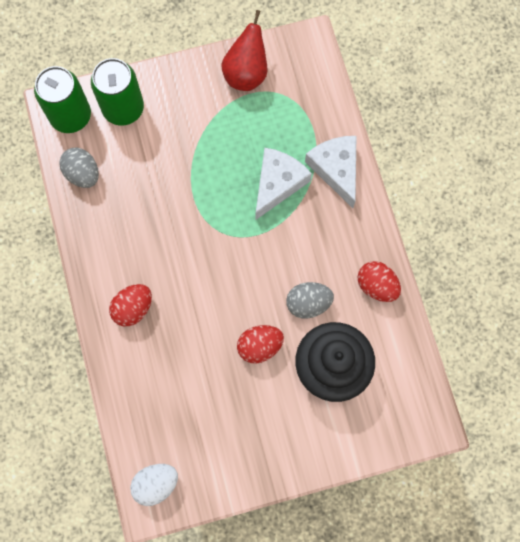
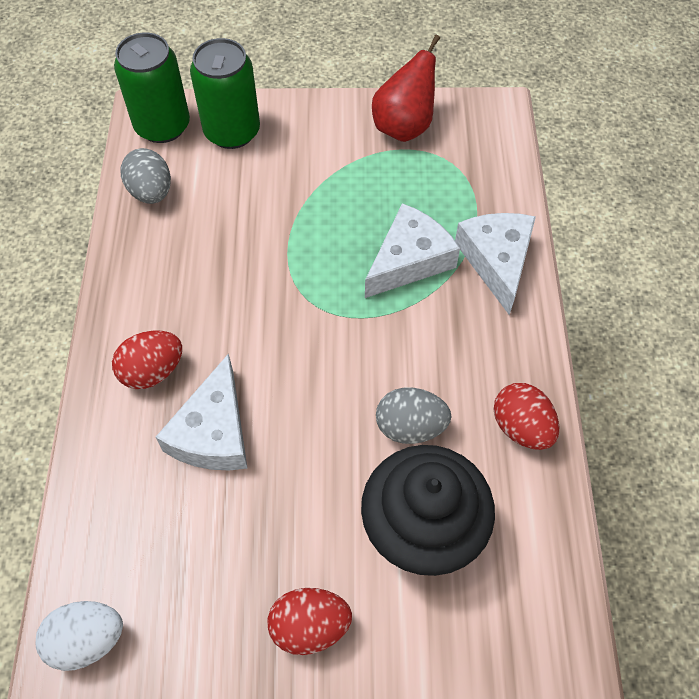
camera: 15 degrees right, 15 degrees down
(186, 339) = (213, 432): none -> white cheese
(259, 346) = (319, 470): red egg -> red egg (310, 626)

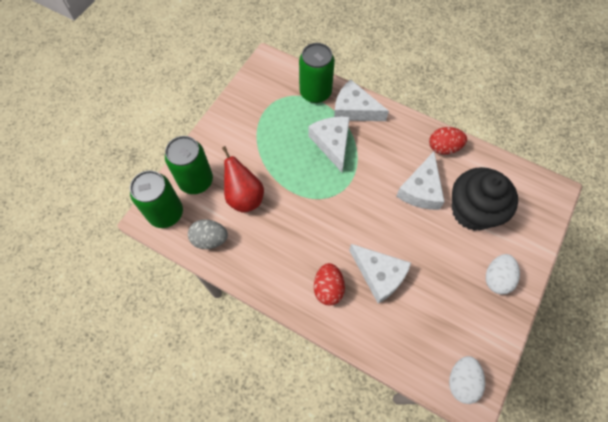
camera: 60 degrees left, 5 degrees up
(310, 626) = (497, 278): red egg -> white egg
(404, 127) = (250, 103): red pear -> red pear (244, 197)
(410, 427) = (421, 189): grey egg -> white cheese
(488, 195) = (315, 92): none -> green can

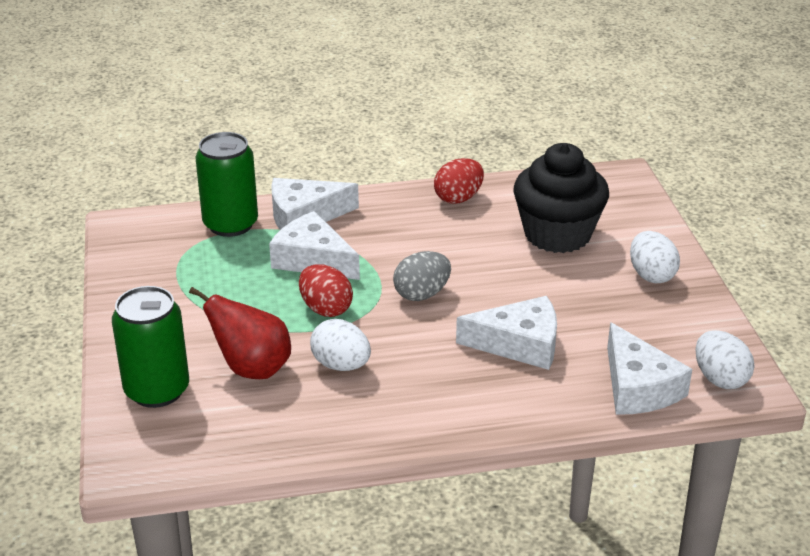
camera: 40 degrees left, 30 degrees down
(166, 213) = (150, 446): green can -> none
(210, 239) = (253, 435): grey egg -> grey egg (422, 294)
(284, 224) = (341, 365): none -> white egg
(328, 288) = (473, 391): red egg -> red egg (325, 309)
(421, 189) = (476, 246): white cheese -> white cheese (638, 387)

